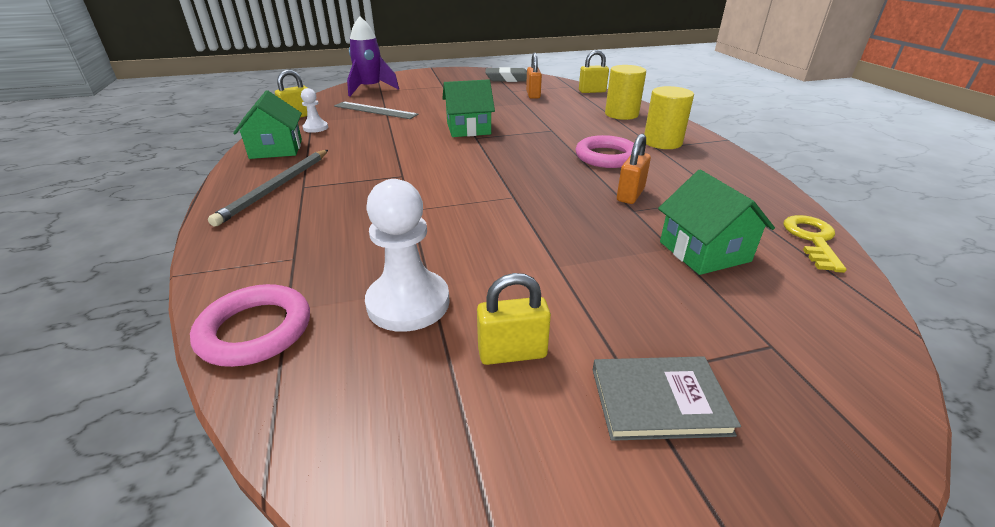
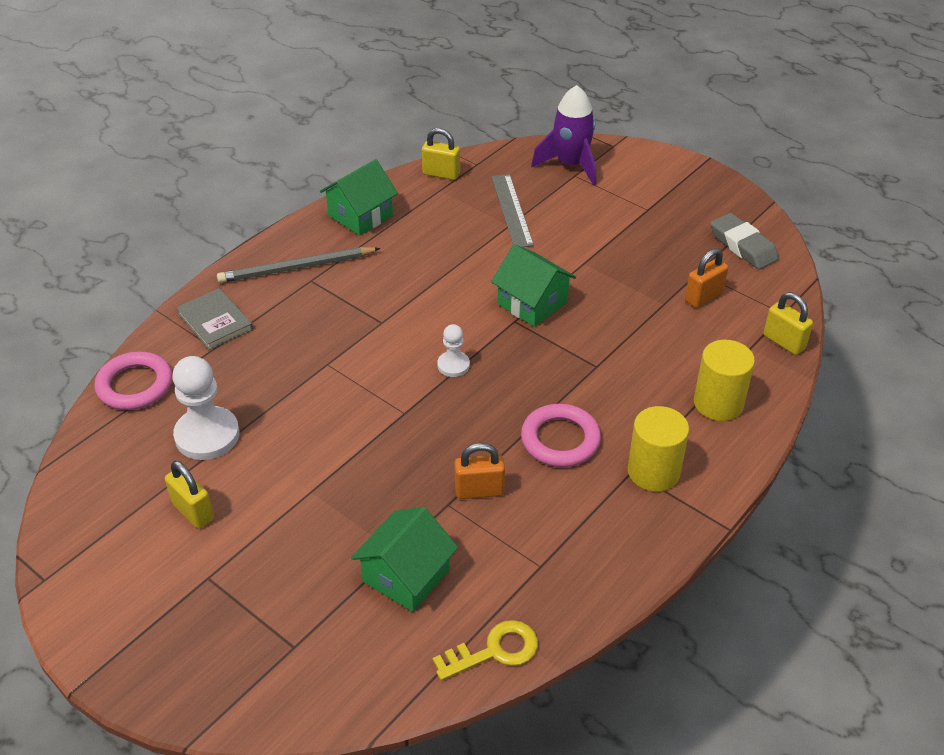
camera: 55 degrees right, 10 degrees up
(315, 128) = (426, 204): white pawn -> white pawn (453, 365)
(659, 400) = (196, 598): grey book -> grey book (215, 321)

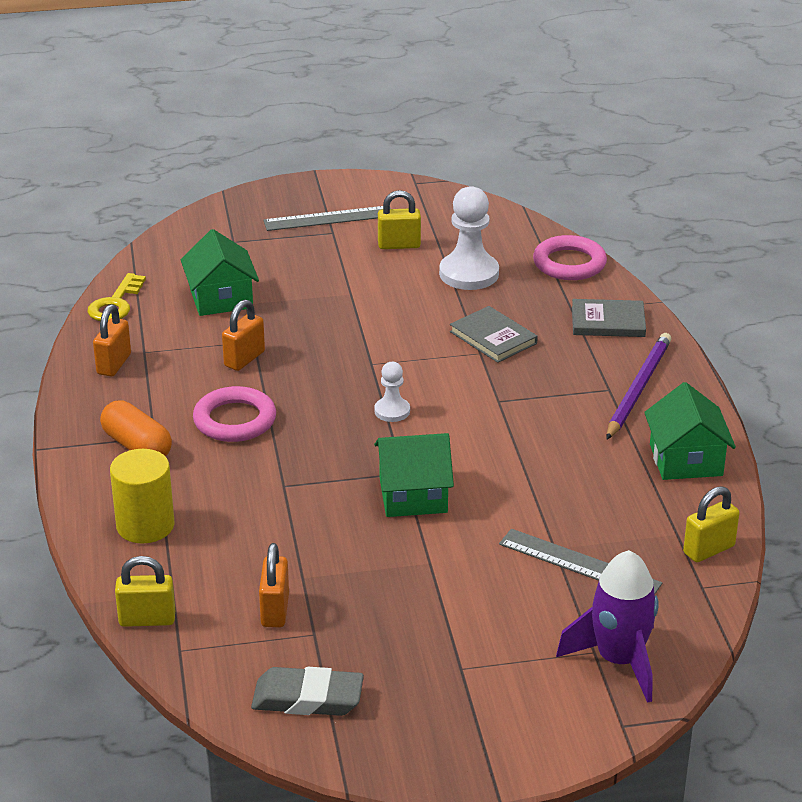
camera: 130 degrees right, 10 degrees down
(181, 600) = (328, 218): none -> grey ruler
(296, 268) = (638, 388): grey pencil -> purple pencil
(298, 368) = (493, 337): none -> grey book
(580, 571) = (114, 364): none -> orange padlock
(653, 471) = (137, 446): yellow cylinder -> orange capsule

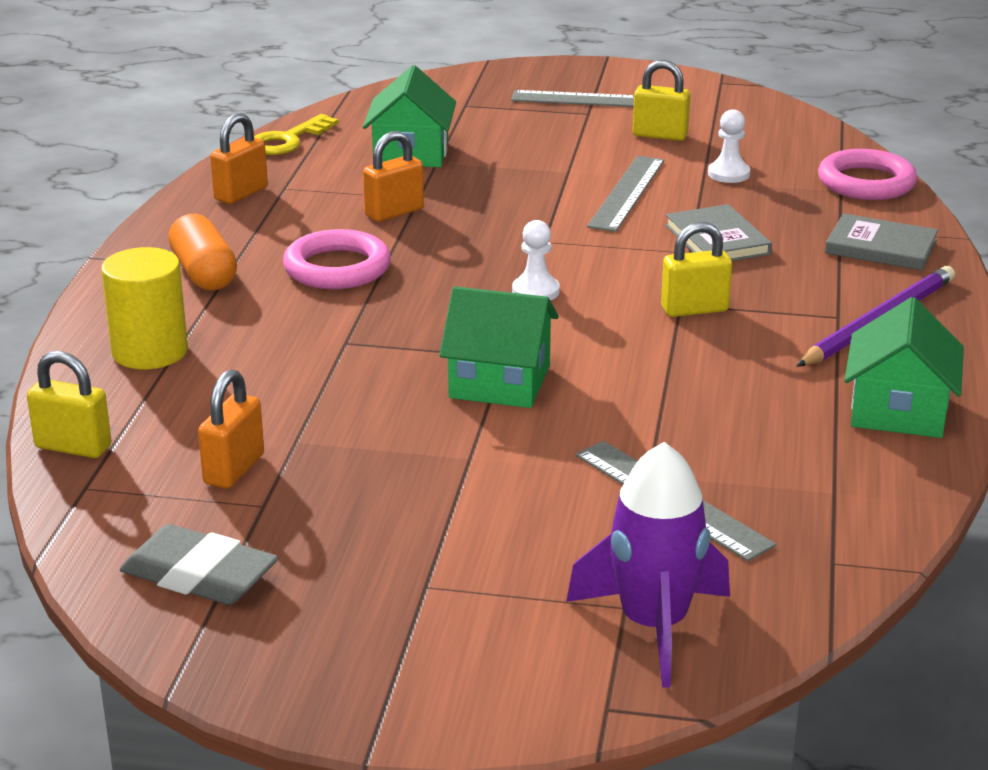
camera: 20 degrees right, 5 degrees down
(406, 306) = (627, 193): none -> grey ruler
(469, 274) = (728, 174): white pawn -> white pawn, size x0.54
(708, 550) = (869, 519): yellow padlock -> yellow padlock (694, 309)

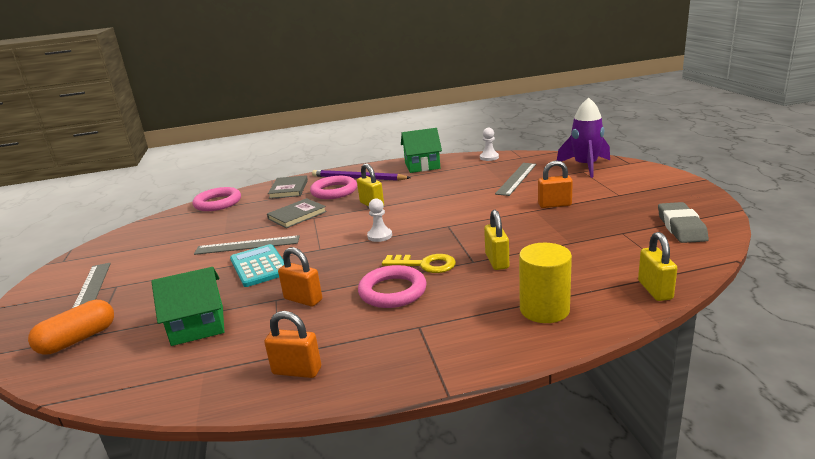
camera: 110 degrees left, 5 degrees down
(204, 273) = (435, 332): orange capsule -> orange capsule (78, 339)
(234, 469) = (609, 246): orange padlock -> orange padlock (554, 205)
(287, 140) = (176, 391): yellow key -> yellow key (425, 264)
(499, 382) = (471, 220): green house -> none
(535, 195) = (259, 266): none -> turquoise calculator
(660, 135) = (157, 256): yellow padlock -> yellow padlock (497, 261)
(728, 174) = (214, 229): white pawn -> white pawn (489, 157)
(817, 287) = (334, 191): none -> pink ring

